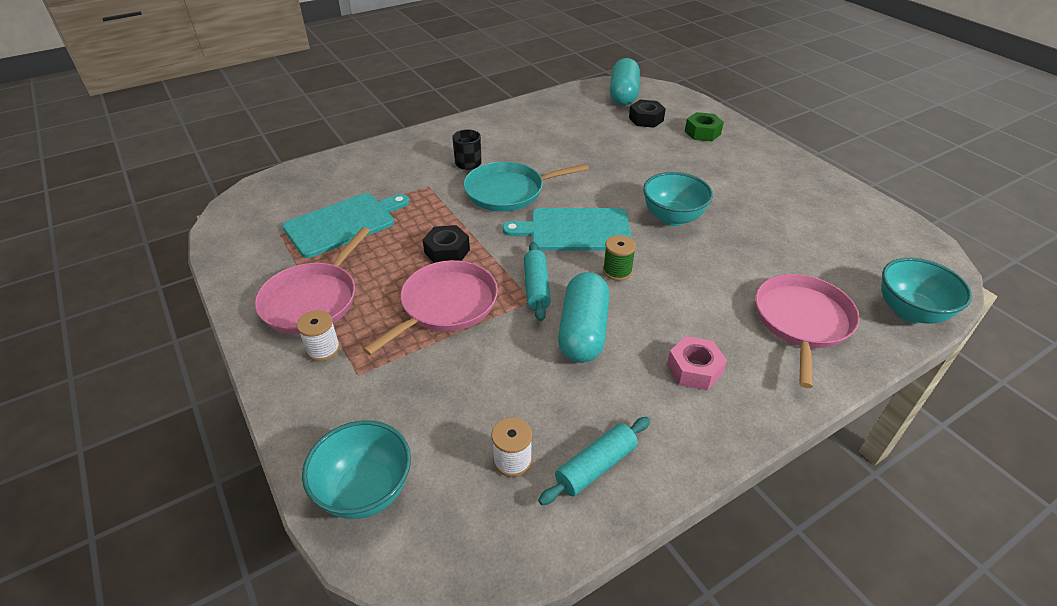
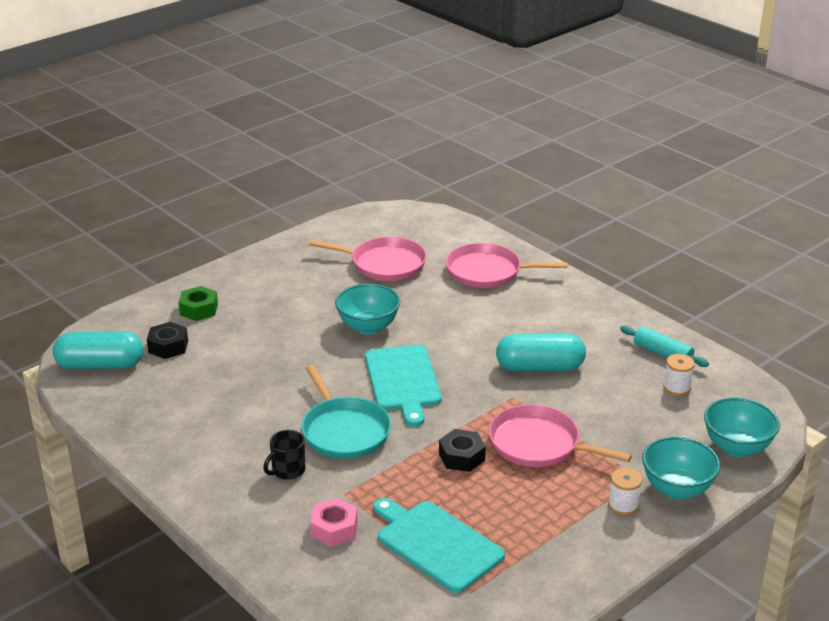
camera: 100 degrees left, 10 degrees down
(313, 300) = (565, 531): pink pan -> pink pan (384, 264)
(536, 287) = (495, 396): turquoise rolling pin -> none
(617, 271) = (457, 354): green spool -> none
(694, 369) = (557, 317): pink nut -> pink nut (334, 529)
(910, 312) = (460, 230): turquoise bowl -> turquoise bowl (677, 489)

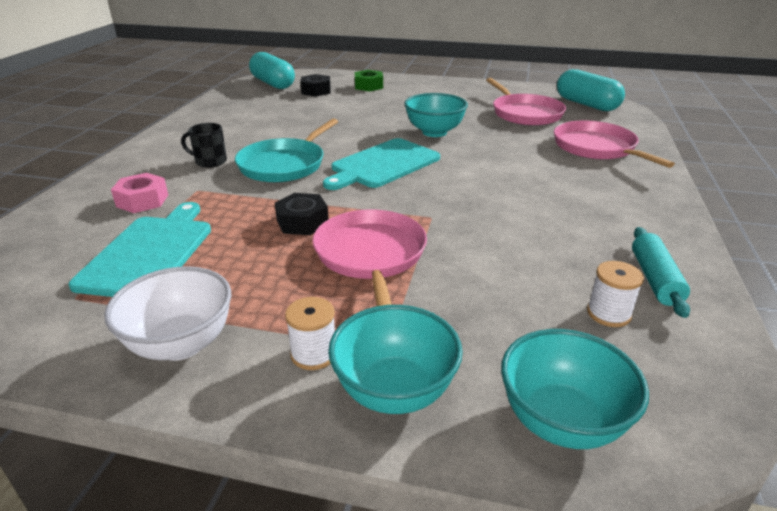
camera: 55 degrees right, 0 degrees up
(540, 367) = (500, 215): turquoise capsule -> turquoise capsule (586, 104)
(570, 554) = (181, 344): none -> white bowl

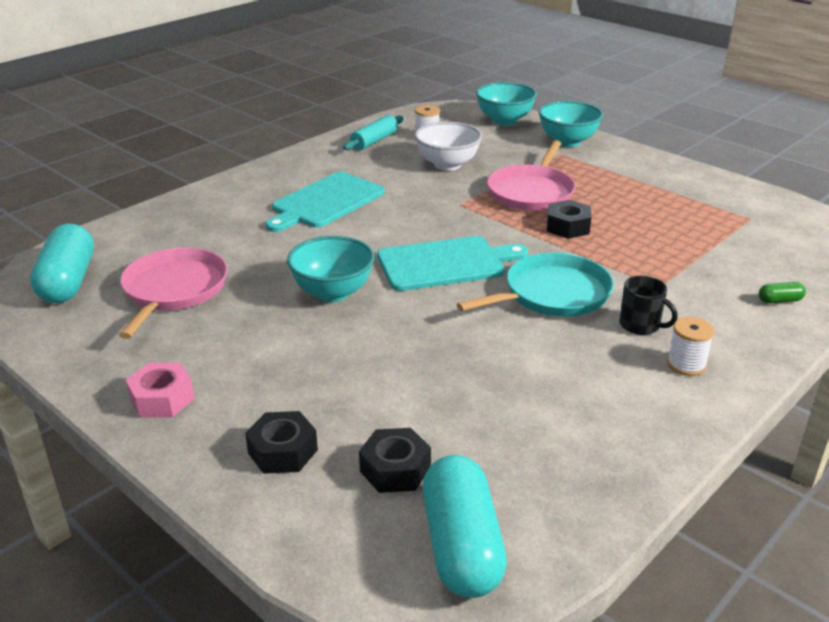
camera: 150 degrees left, 0 degrees up
(85, 204) = (780, 300): none -> green capsule
(142, 201) = (717, 288): pink nut -> pink nut (162, 399)
(149, 253) = (701, 235): turquoise cutting board -> turquoise cutting board (325, 202)
(181, 344) = (673, 180): white bowl -> white bowl (447, 165)
(314, 354) = (599, 160): white spool -> white spool (686, 364)
(369, 86) = (282, 451): green nut -> black nut
(597, 148) = (209, 221): pink pan -> none

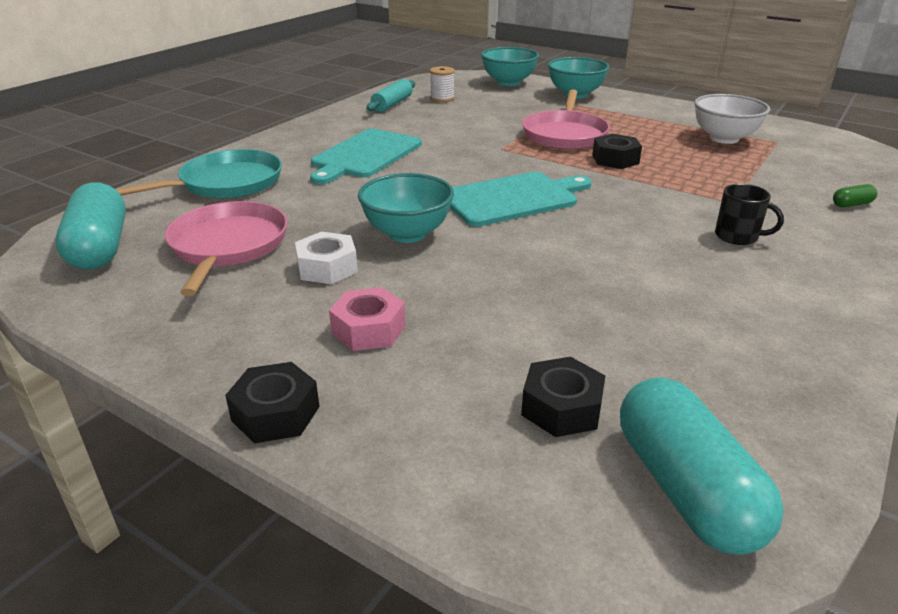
camera: 10 degrees left, 0 degrees up
(162, 399) = (249, 360): pink nut -> pink nut (368, 329)
(251, 320) = (327, 268): none -> white nut
(282, 451) = (418, 403): black nut -> black nut (275, 413)
(447, 165) = (472, 118): white bowl -> white bowl (724, 138)
(552, 294) = (634, 217): turquoise pan -> turquoise pan (226, 183)
(686, 364) = (805, 267): white spool -> none

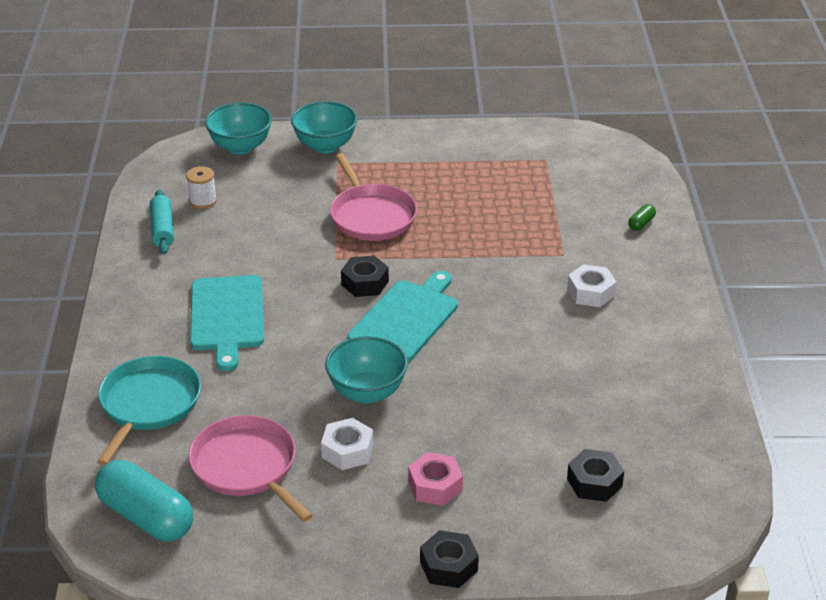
camera: 35 degrees left, 5 degrees up
(615, 159) = (441, 235): black nut -> black nut (365, 283)
(685, 488) = (686, 497): turquoise capsule -> none
(724, 138) = (503, 171): white bowl -> none
(737, 236) = (591, 292): black mug -> white nut

